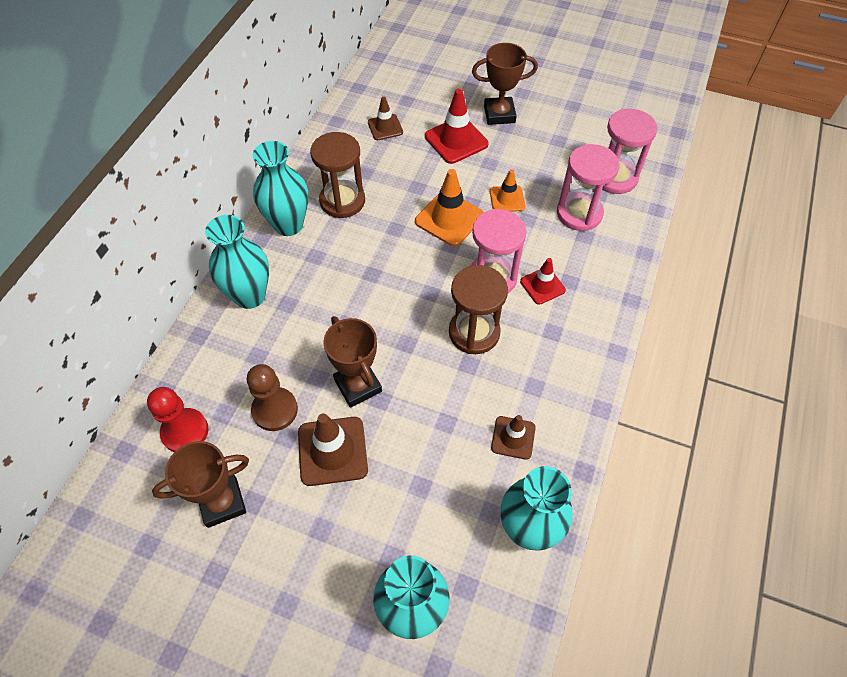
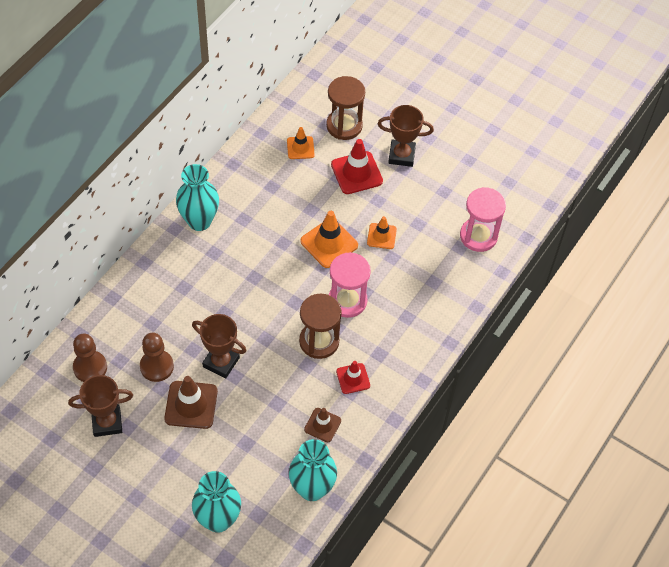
camera: 10 degrees right, 0 degrees up
(185, 431) = (90, 367): red pawn -> brown pawn
(250, 296) = (156, 274): turquoise vase -> none
(342, 201) = (247, 209): brown hourglass -> brown hourglass (344, 126)
(358, 385) = (221, 362): brown trophy -> brown trophy turned 45 degrees counterclockwise
(385, 127) = (300, 148): brown traffic cone -> orange traffic cone
(542, 286) = (384, 316): red traffic cone -> red traffic cone (353, 378)
(579, 213) = (436, 261): pink hourglass -> none

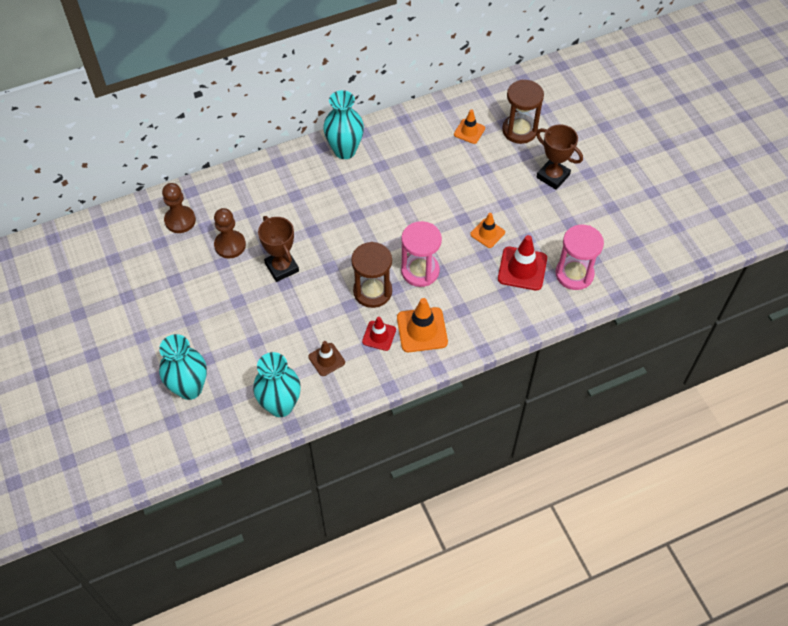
camera: 35 degrees right, 0 degrees up
(107, 422) = (162, 268): brown trophy -> none
(191, 405) = (234, 288): brown traffic cone -> none
(329, 243) = (438, 218): orange traffic cone -> orange traffic cone (422, 330)
(356, 173) = (503, 172): red traffic cone -> red traffic cone (522, 268)

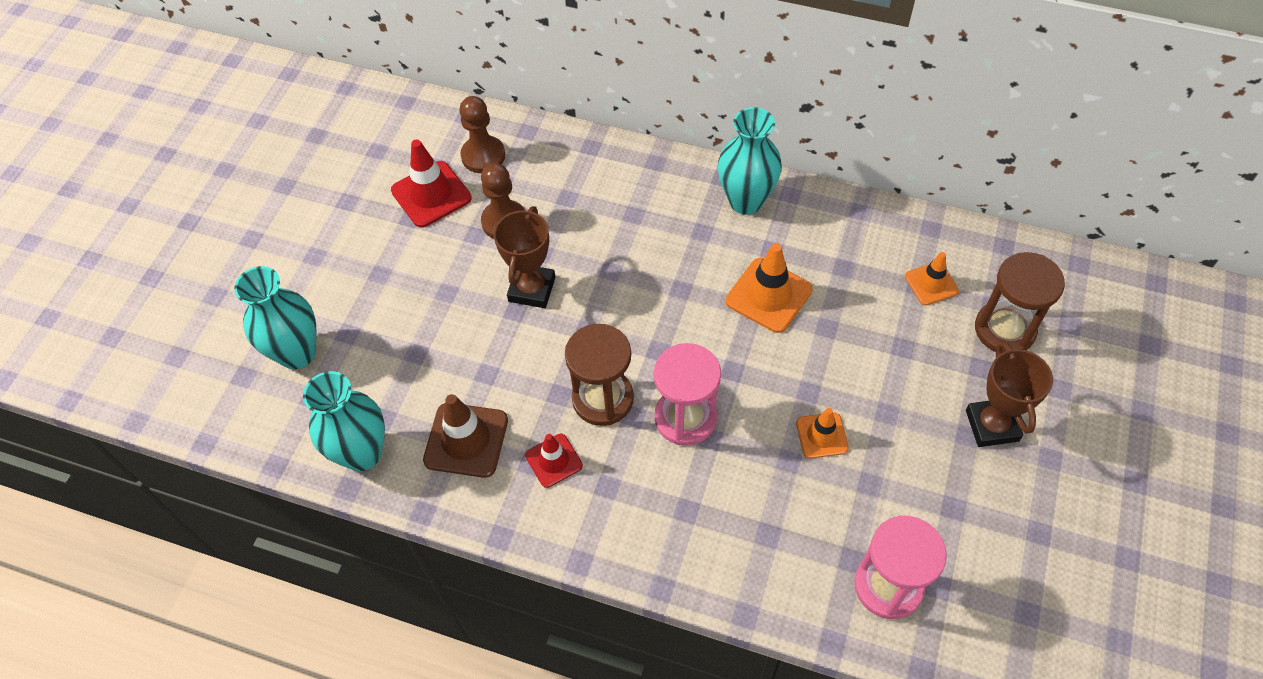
camera: 45 degrees right, 0 degrees up
(326, 359) = (466, 440): brown traffic cone -> brown traffic cone, size x1.62
(422, 330) = (611, 496): orange traffic cone -> orange traffic cone (768, 295)
(522, 268) = (821, 520): red traffic cone -> red traffic cone (431, 194)

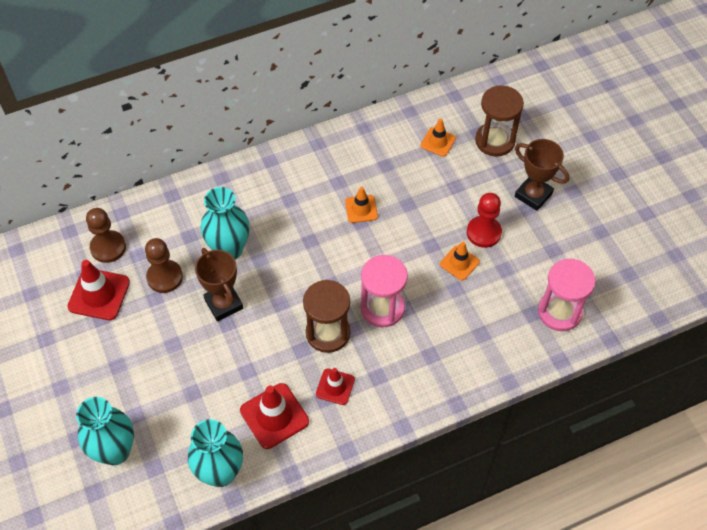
camera: 45 degrees left, 0 degrees up
(466, 440) = (274, 416): brown traffic cone -> red traffic cone
(746, 201) = (297, 164): turquoise vase -> turquoise vase (229, 249)
(768, 295) = (361, 209): orange traffic cone -> orange traffic cone, size x0.62
(885, 423) = (483, 232): none -> red pawn

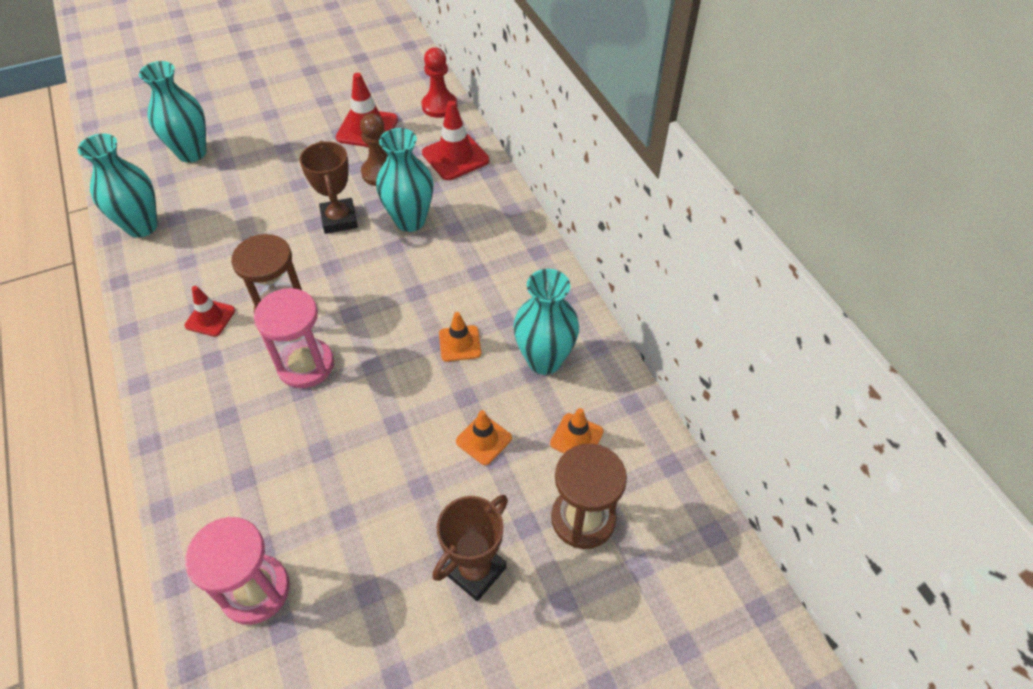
camera: 90 degrees right, 5 degrees down
(108, 247) = (423, 130): brown pawn -> none
(224, 304) = (339, 219): brown trophy -> brown trophy turned 75 degrees counterclockwise
(274, 416) = (191, 265): red traffic cone -> red traffic cone (455, 157)
(375, 158) = (544, 360): none -> turquoise vase
(459, 263) = (361, 456): orange traffic cone -> orange traffic cone (483, 440)
(483, 232) = (409, 491): red pawn -> red pawn (439, 106)

